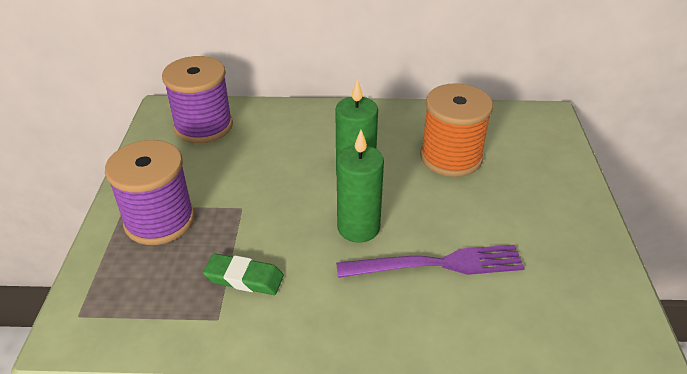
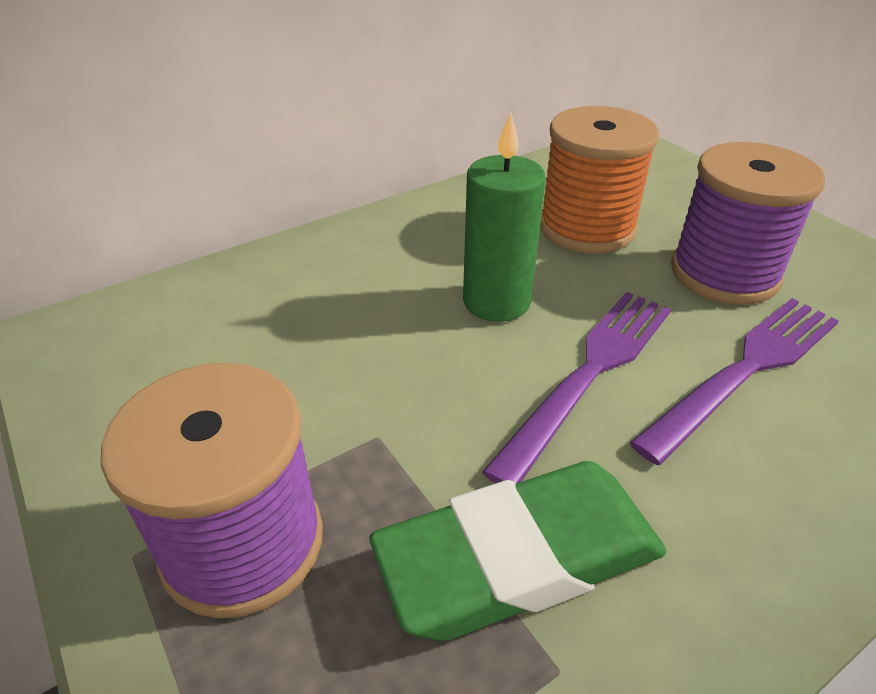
camera: 35 degrees left, 0 degrees up
(203, 126) = (163, 333): purple spool -> purple spool (724, 273)
(244, 278) = (519, 558): green eraser -> green eraser, size x1.75
(358, 227) = (590, 373): green candle -> purple fork

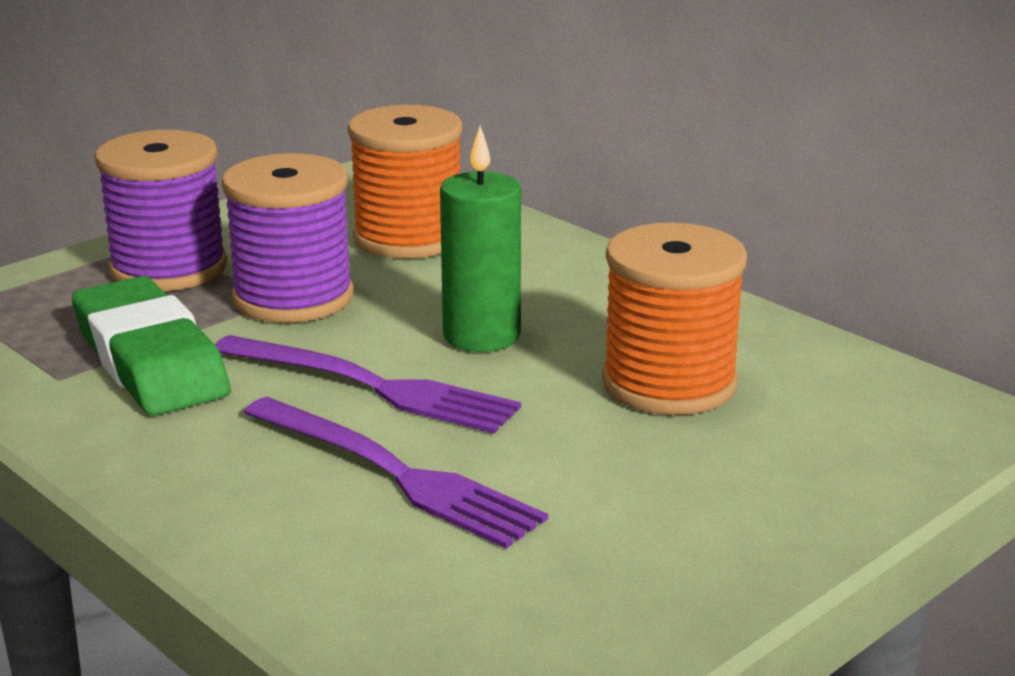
camera: 80 degrees right, 15 degrees down
(259, 325) = (408, 237): none -> orange spool
(724, 273) = (598, 475): purple spool -> purple spool (293, 298)

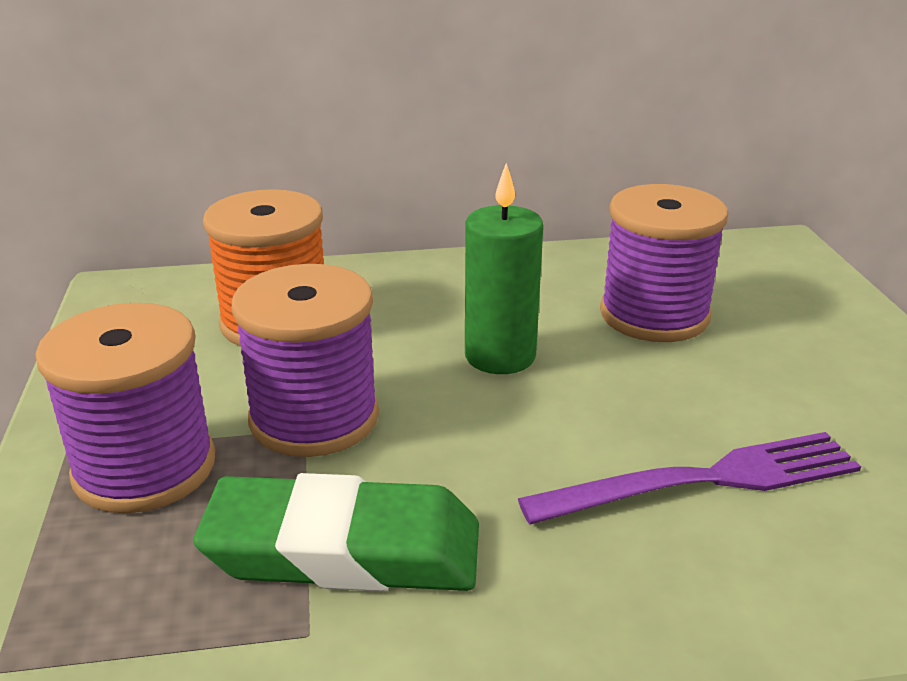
camera: 55 degrees left, 5 degrees up
(372, 386) = (536, 437): purple fork -> none
(669, 383) = (654, 315): orange spool -> purple spool

